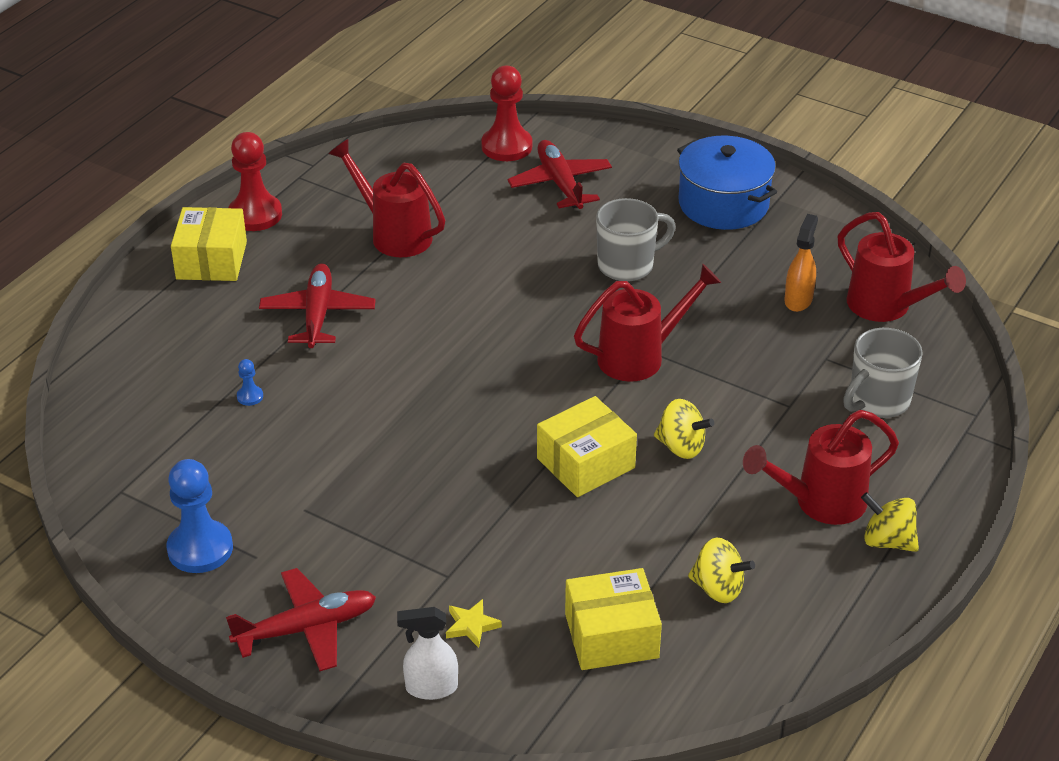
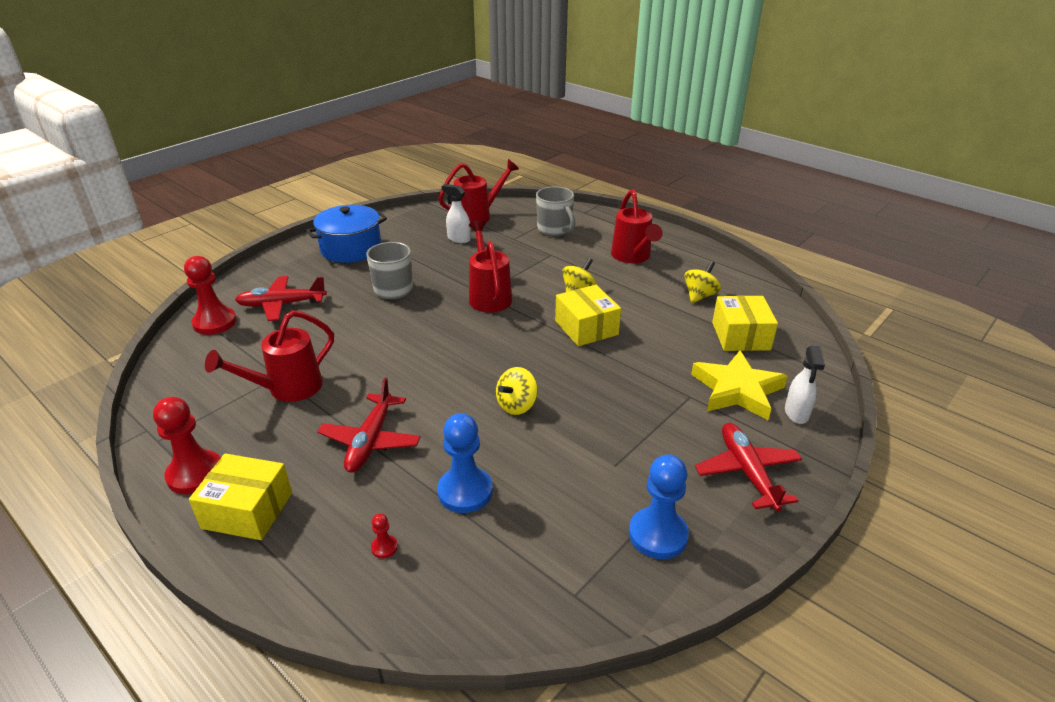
camera: 80 degrees left, 5 degrees down
(172, 356) = (384, 547): none -> red pawn
(250, 396) = (465, 491): blue pawn -> blue pawn, size x2.27
(318, 314) = (370, 441): red plane -> red plane turned 90 degrees counterclockwise
(471, 626) = (737, 390): yellow star -> yellow star, size x2.36
(798, 300) = (458, 239): orange spray bottle -> white spray bottle
(887, 541) = (663, 243): yellow spinning top -> yellow spinning top (517, 405)

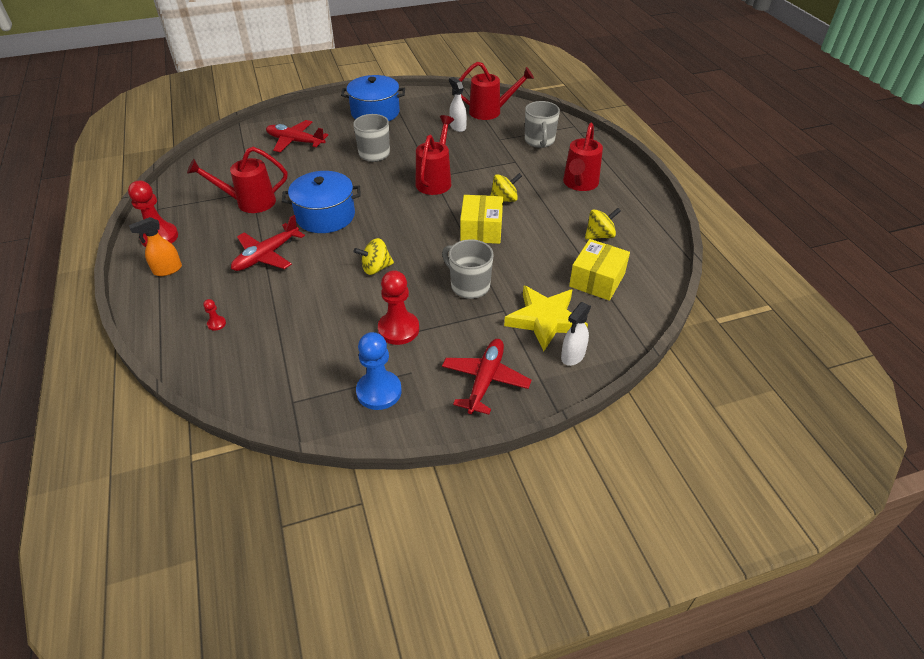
camera: 30 degrees right, 10 degrees up
(215, 322) = (246, 141): red pawn -> red pawn (398, 329)
(247, 510) = (167, 270): yellow box -> orange spray bottle
(401, 371) = (325, 216): none -> blue pot
(465, 491) = (290, 311): blue pawn -> none
(632, 386) = (469, 286): none -> grey mug

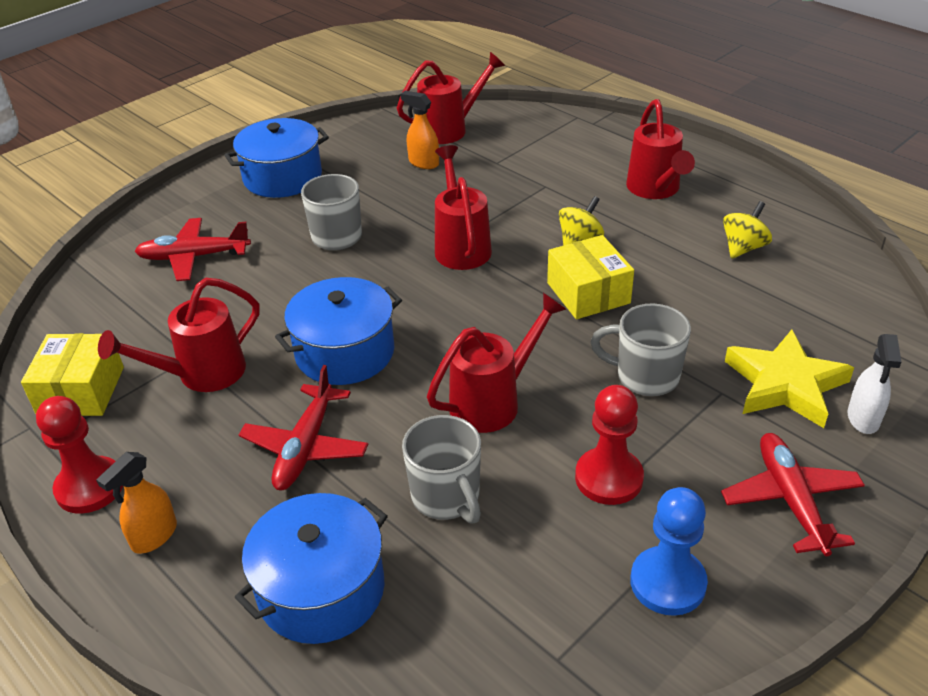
camera: 25 degrees left, 5 degrees down
(216, 324) = (321, 589): red pawn -> blue pot
(376, 268) = (493, 402): yellow spinning top -> red watering can
(457, 127) = (423, 163): white spray bottle -> orange spray bottle
(539, 141) = (552, 150): grey mug -> grey mug (446, 497)
(597, 280) = (795, 307): yellow box -> yellow box (81, 391)

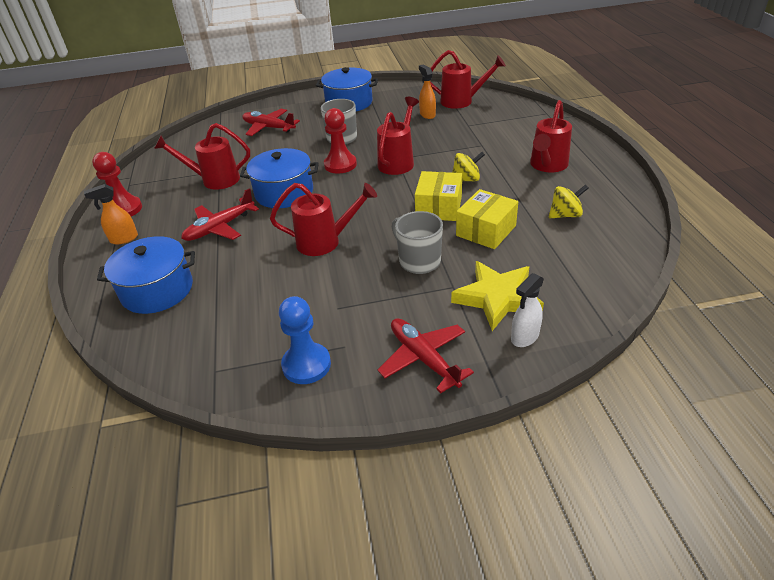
camera: 35 degrees right, 0 degrees up
(81, 391) = (163, 169): yellow box -> yellow box (486, 231)
(446, 497) = (252, 276): grey mug -> none
(608, 478) = (338, 302): red pawn -> red pawn (340, 165)
(790, 500) = (423, 358): red plane -> red plane turned 60 degrees counterclockwise

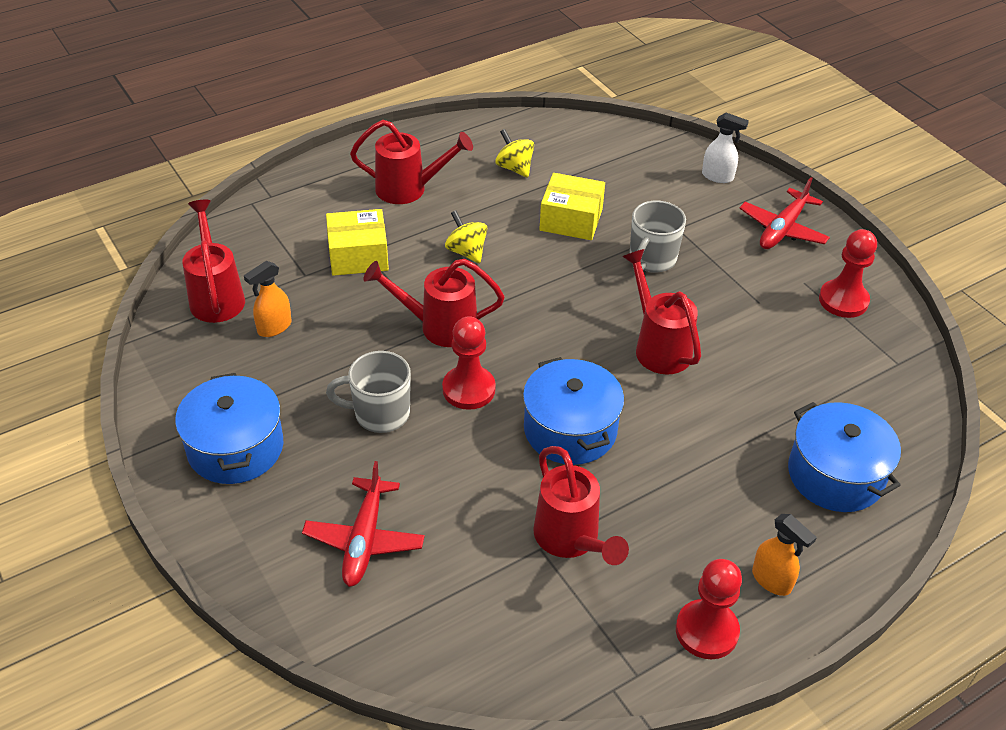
camera: 115 degrees left, 5 degrees up
(219, 228) = (686, 470): red plane -> none
(306, 365) = (843, 300): blue pawn -> red pawn
(438, 207) = (541, 264): yellow box -> yellow box (358, 256)
(497, 298) = (677, 198): yellow star -> none

